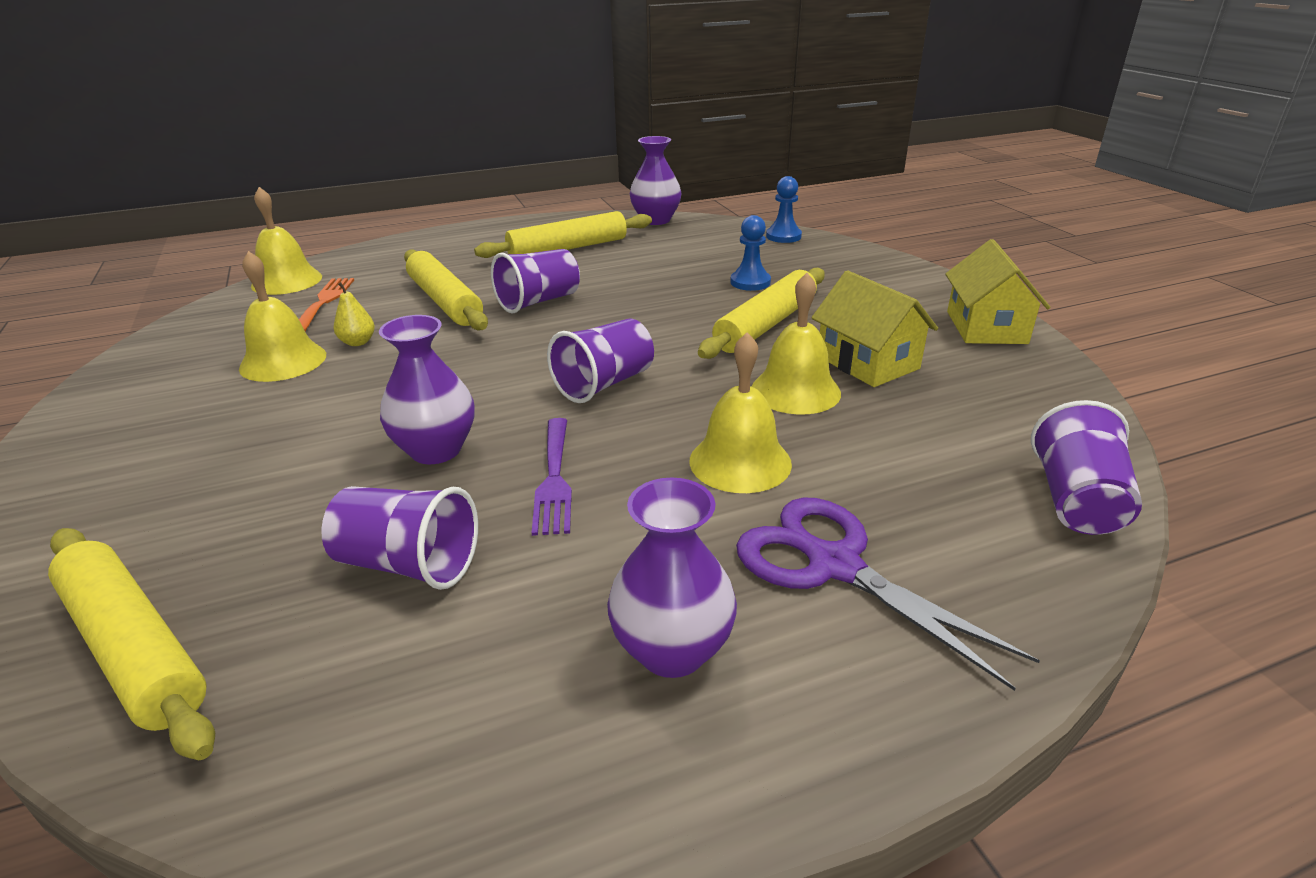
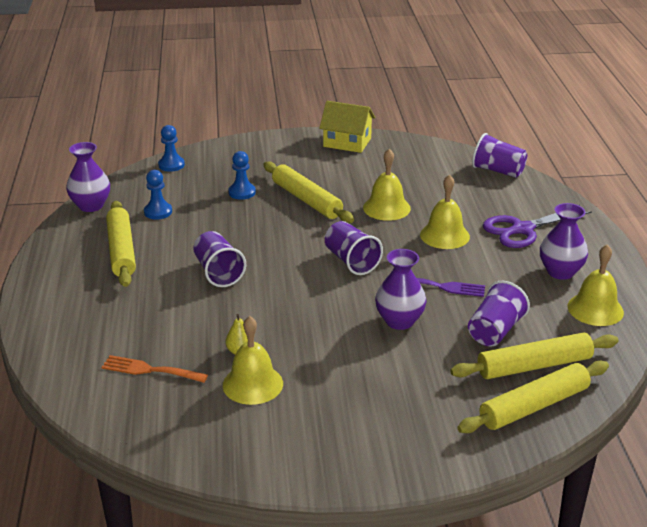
camera: 75 degrees left, 0 degrees up
(287, 281) = (83, 394): yellow bell -> yellow bell (595, 309)
(444, 301) = (190, 312): yellow rolling pin -> yellow rolling pin (534, 366)
(664, 249) = (158, 212): none -> blue pawn
(867, 362) = (367, 182): yellow house -> none

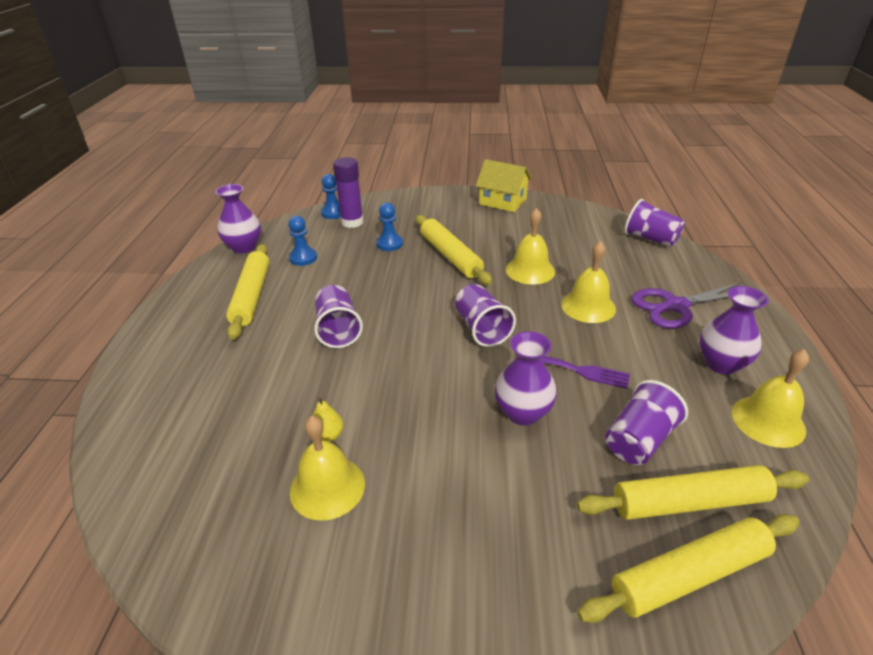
camera: 10 degrees right, 5 degrees up
(149, 370) = (217, 451): orange fork -> none
(195, 173) = (352, 222): none -> purple glue stick

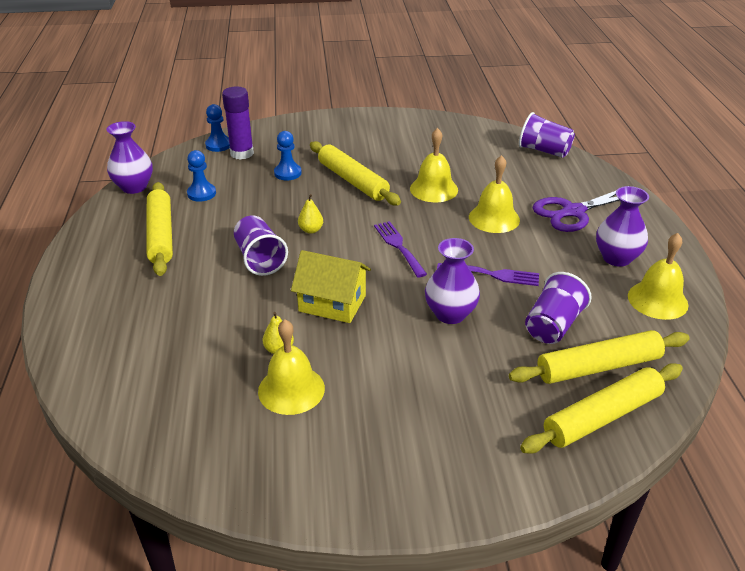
camera: 10 degrees left, 0 degrees up
(397, 303) = (311, 230): none -> yellow pear
(482, 329) = (398, 246): purple cup -> purple fork
(502, 201) = (393, 122): yellow house -> yellow house (332, 303)

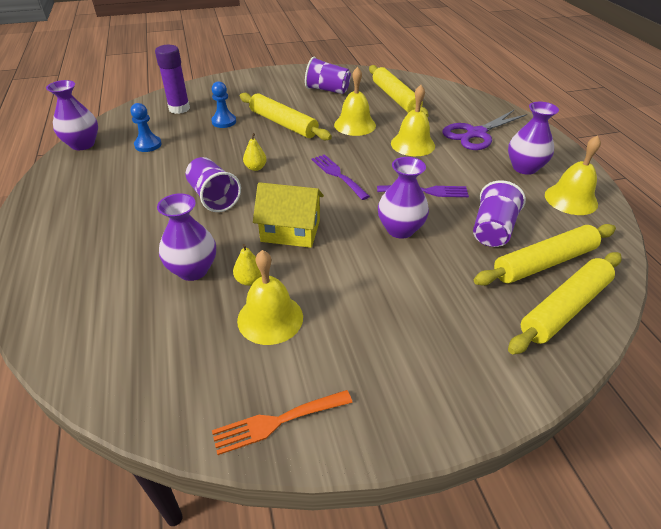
camera: 10 degrees left, 5 degrees up
(161, 235) = (115, 184): yellow rolling pin -> yellow rolling pin (395, 98)
(218, 145) = (156, 103): blue pawn -> none
(224, 333) = (193, 270): none -> purple vase
(276, 485) = (277, 422): none -> orange fork
(544, 151) = (436, 88): purple cup -> purple cup (327, 90)

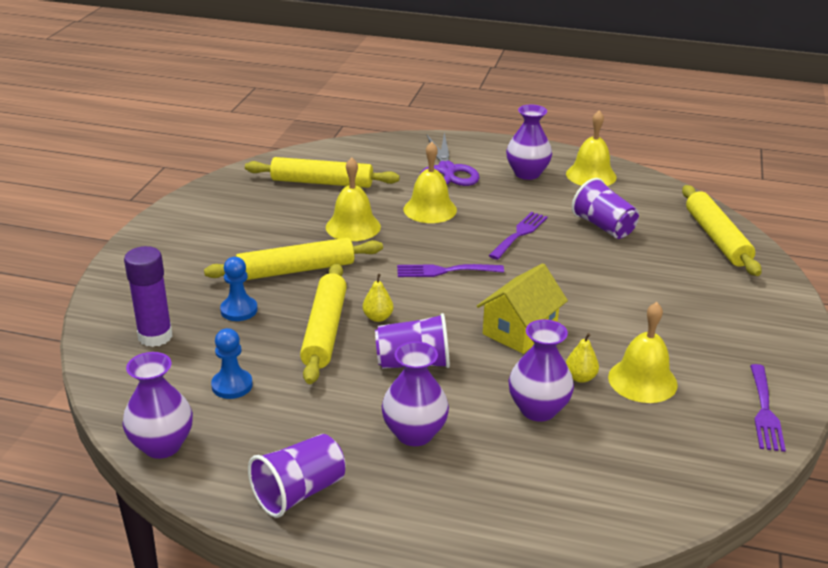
camera: 60 degrees left, 10 degrees down
(277, 422) = (765, 411): orange fork -> purple fork
(327, 90) = (247, 215): purple cup -> purple cup (299, 492)
(400, 229) = (567, 269): purple vase -> purple vase (414, 433)
(544, 263) = (661, 223): yellow rolling pin -> yellow rolling pin (325, 331)

